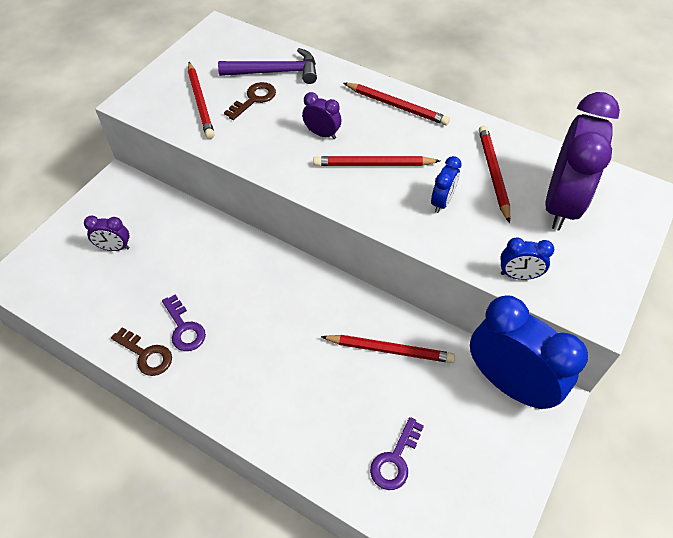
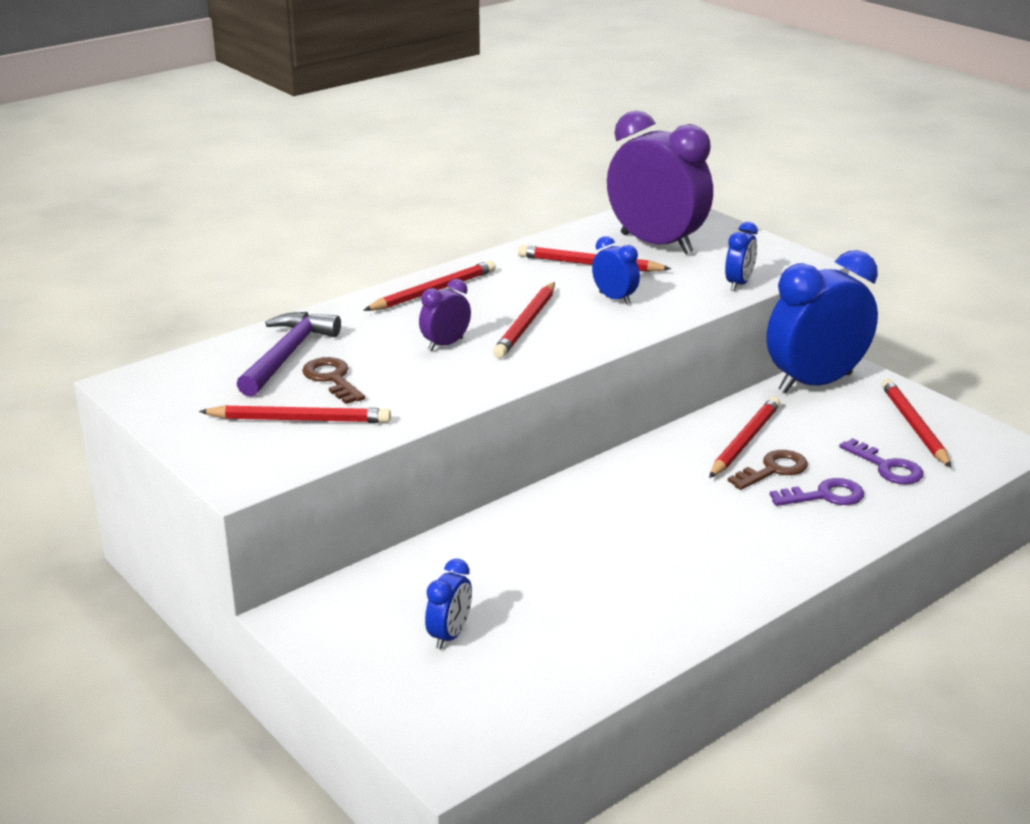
camera: 70 degrees left, 25 degrees down
(114, 248) = (449, 635): purple clock -> blue clock
(146, 355) = (674, 626): brown key -> brown key (774, 470)
(184, 328) = (643, 586): purple key -> purple key (825, 496)
(474, 473) = (914, 426): none -> red pencil

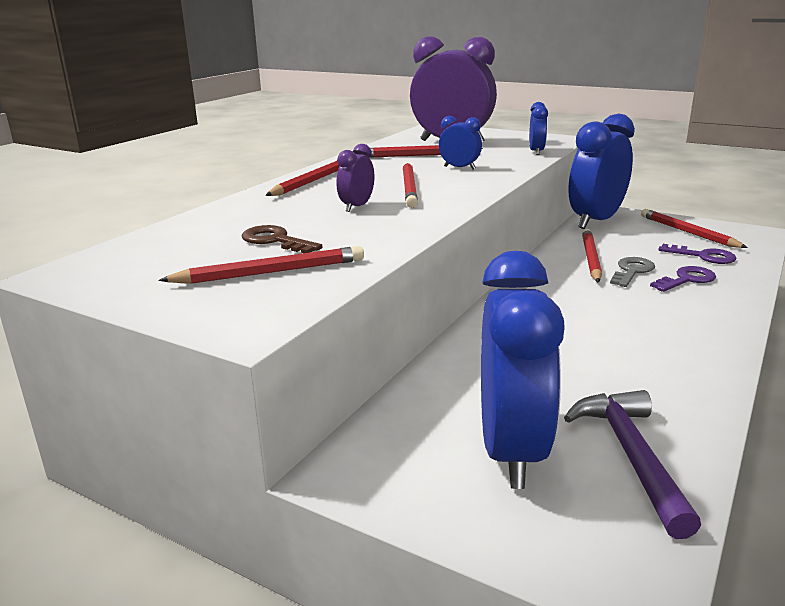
camera: 20 degrees left, 5 degrees down
(287, 355) = (216, 232): purple hammer -> purple hammer (631, 456)
(449, 635) = (511, 451): blue clock -> blue clock, size x2.26
(774, 470) = (632, 271): brown key -> grey key

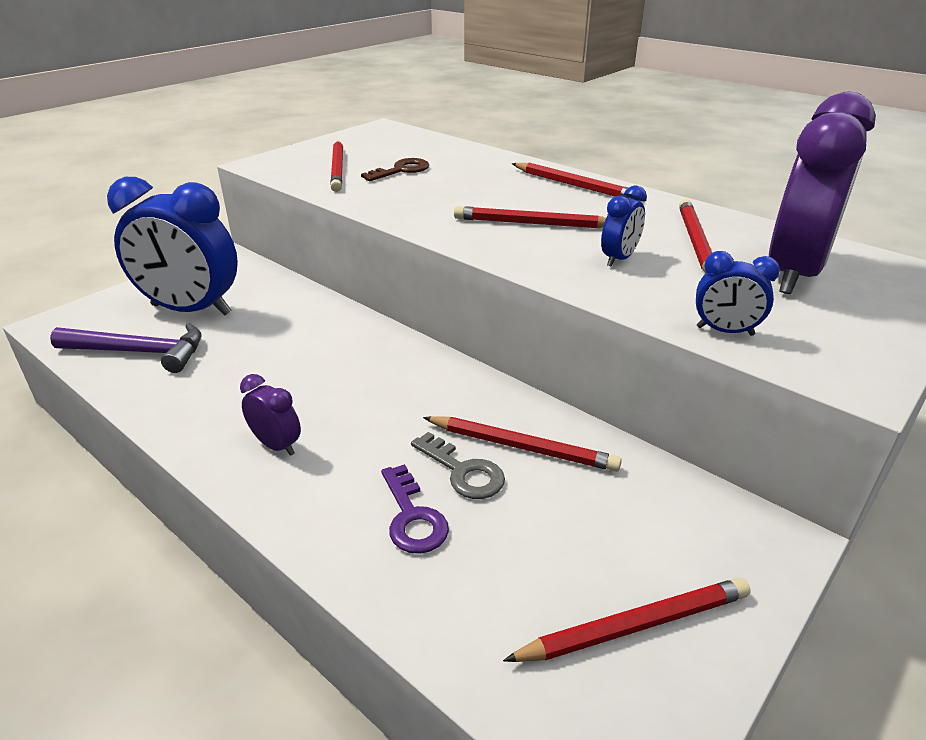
camera: 100 degrees right, 10 degrees up
(356, 207) = (474, 198): purple clock -> purple clock (276, 445)
(596, 221) = (707, 509): blue clock -> none
(703, 256) = (499, 585): purple key -> none

